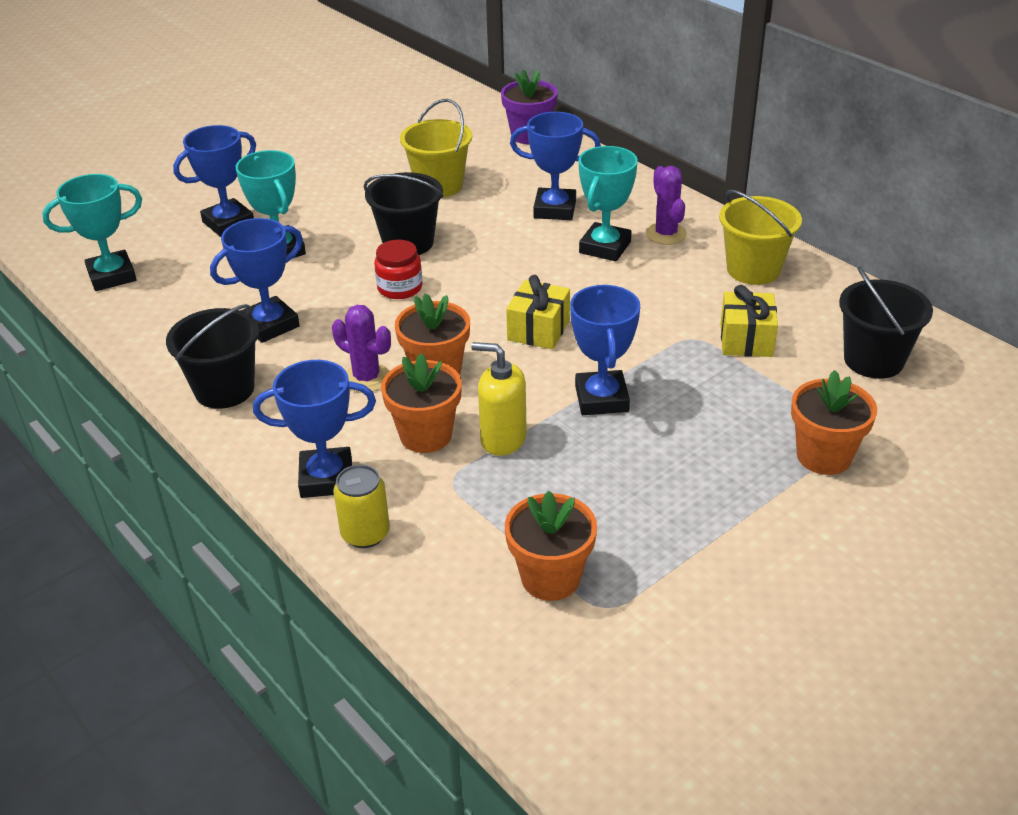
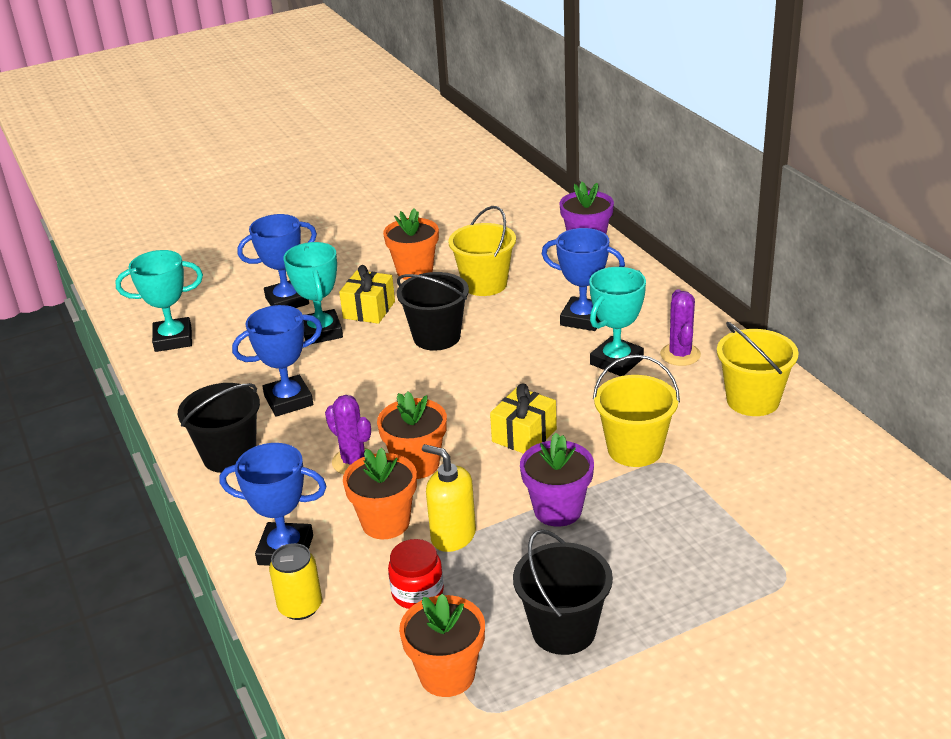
camera: 15 degrees right, 5 degrees down
(400, 288) = (413, 379): red jar -> red jar (417, 592)
(601, 399) = (558, 510): blue trophy -> purple flower pot
(656, 330) = (635, 449): none -> yellow bucket
(746, 340) = (718, 470): yellow gift -> yellow gift (369, 310)
(824, 456) = (750, 598): orange flower pot -> orange flower pot (414, 271)
(873, 360) = (838, 507): black bucket -> black bucket (563, 630)

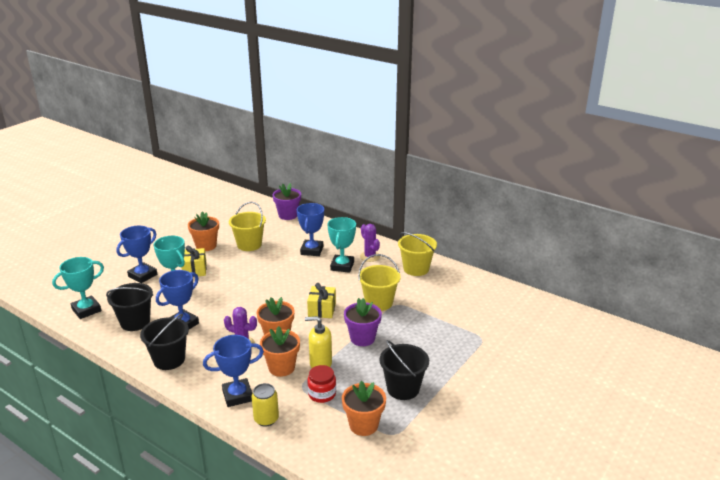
camera: 30 degrees left, 5 degrees down
(436, 337) = (242, 275): black bucket -> black bucket (135, 322)
(583, 319) = (312, 250): blue trophy -> blue trophy turned 75 degrees counterclockwise

